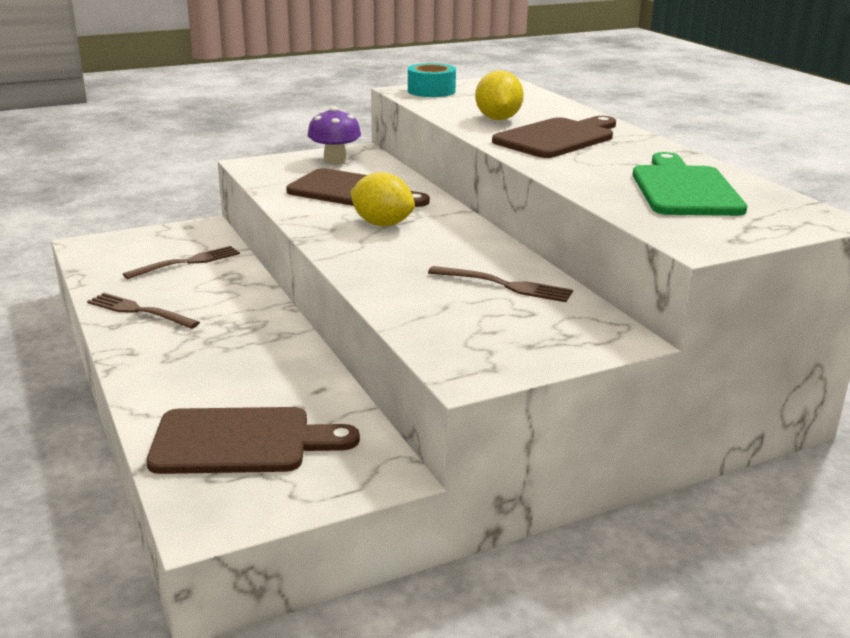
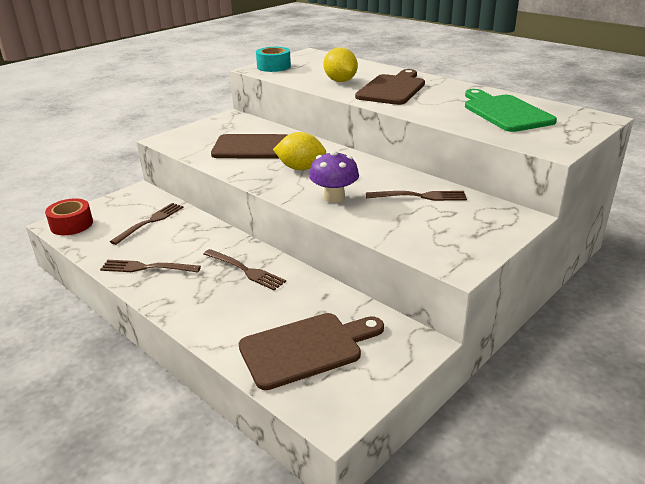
camera: 20 degrees left, 5 degrees up
(99, 248) = (71, 224): none -> red tape
(249, 339) = (245, 270): none -> brown fork
(335, 160) = (222, 126): purple mushroom -> purple mushroom (334, 197)

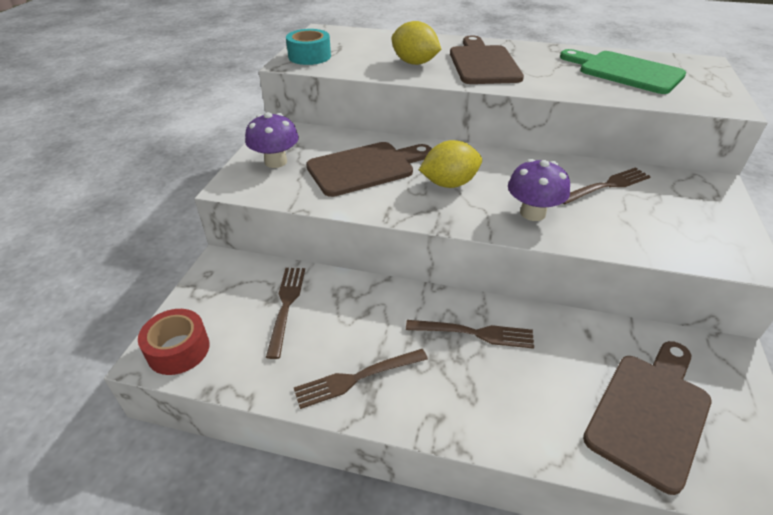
camera: 30 degrees left, 10 degrees up
(205, 132) = (276, 162): none -> purple mushroom

